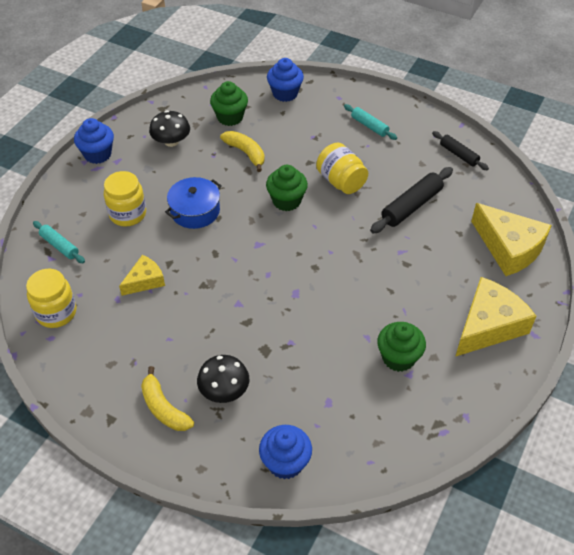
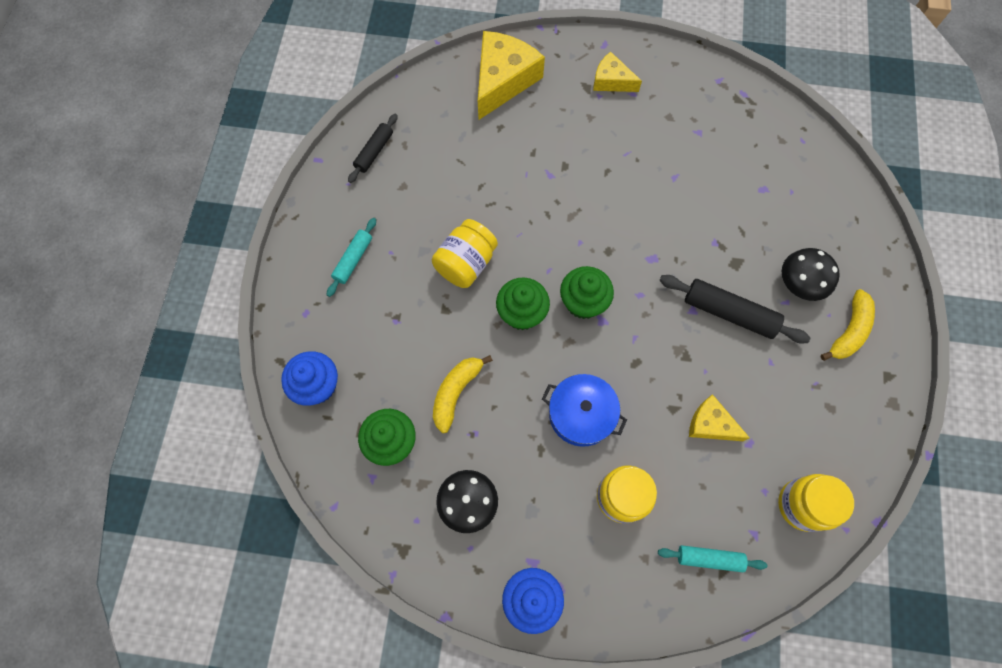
camera: 110 degrees left, 20 degrees up
(59, 246) = (709, 559): turquoise rolling pin -> turquoise rolling pin turned 75 degrees clockwise
(285, 463) = (841, 205): blue cupcake -> none
(398, 358) = (685, 145): green cupcake -> green cupcake (583, 302)
(411, 206) = (478, 180): black rolling pin -> black rolling pin (729, 313)
(488, 326) = (611, 81): yellow cheese -> yellow cheese, size x0.56

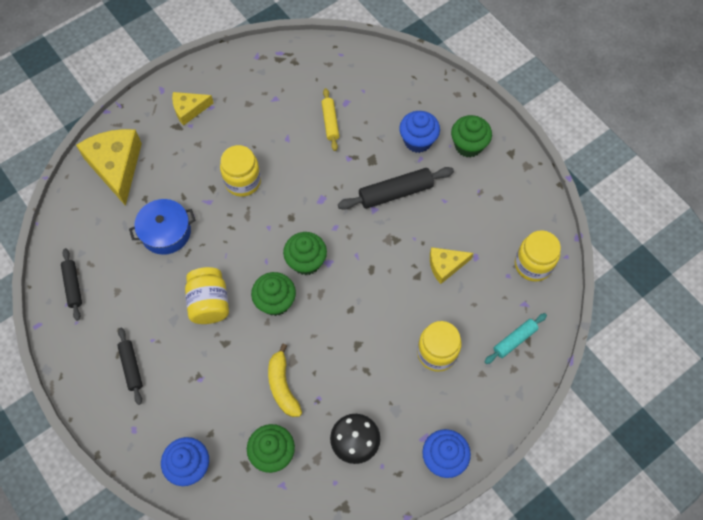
camera: 45 degrees left, 5 degrees down
(353, 259) = (131, 367): turquoise rolling pin -> black rolling pin
(581, 414) = (369, 328): blue pot -> blue pot (166, 232)
(597, 182) = (243, 181): none -> yellow jar
(730, 195) = (330, 122): none -> yellow rolling pin
(800, 283) = (418, 141): black mushroom -> blue cupcake
(849, 331) = (468, 145): yellow banana -> green cupcake

